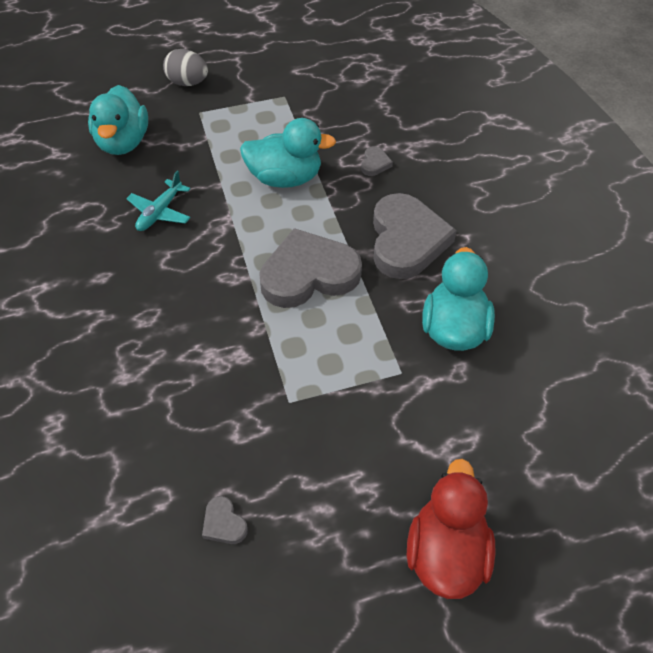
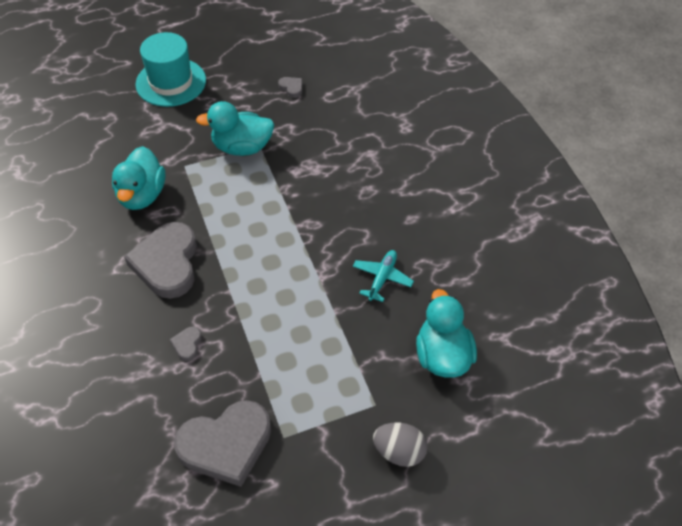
camera: 175 degrees right, 0 degrees up
(285, 178) = (274, 321): turquoise duck -> turquoise duck (242, 147)
(308, 274) = (249, 230): grey heart -> grey heart (226, 445)
(446, 553) = (171, 82): red duck -> turquoise hat

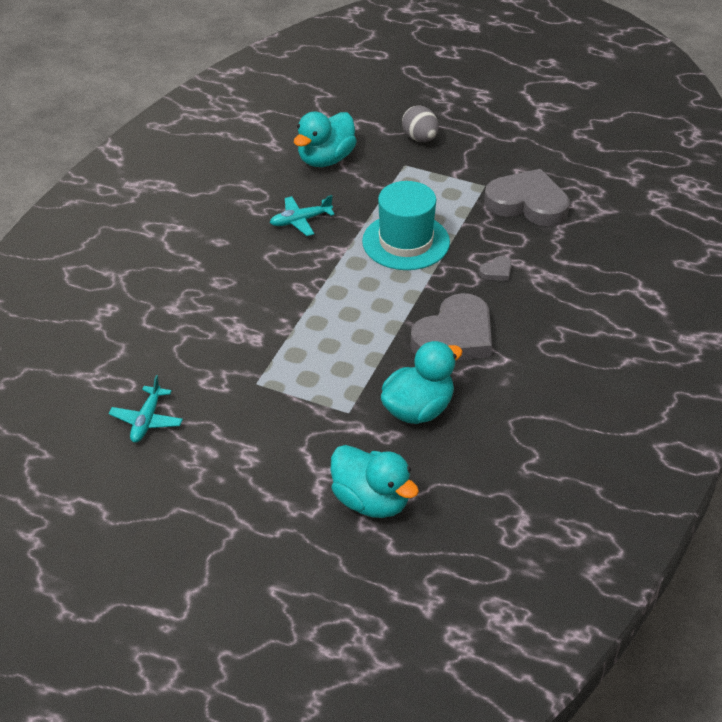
camera: 135 degrees left, 10 degrees down
(171, 82) = (256, 521): turquoise hat -> turquoise hat (406, 242)
(242, 147) = (274, 392): turquoise duck -> turquoise duck (371, 502)
(291, 88) = (146, 421): grey heart -> turquoise plane

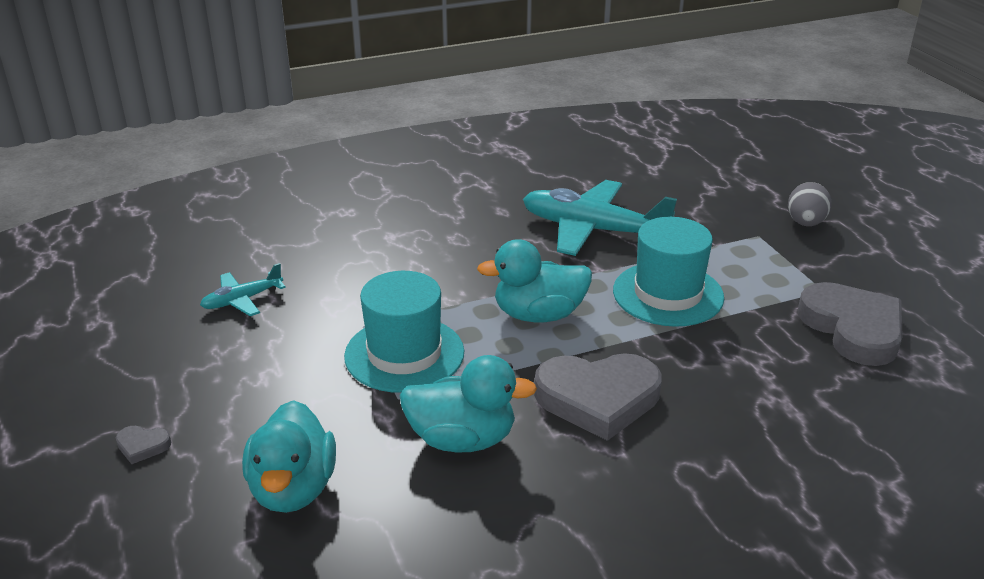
camera: 45 degrees right, 10 degrees down
(300, 221) = (592, 230): turquoise plane -> turquoise plane, size x2.02
(311, 383) = (404, 354): none -> turquoise hat
(326, 159) = (685, 198): turquoise duck -> turquoise duck (538, 315)
(496, 271) = (729, 368): grey heart -> grey heart (142, 446)

